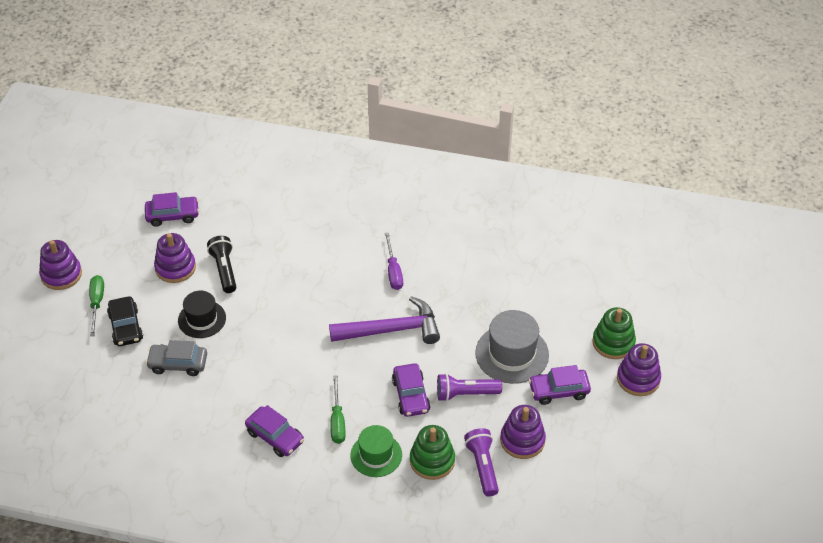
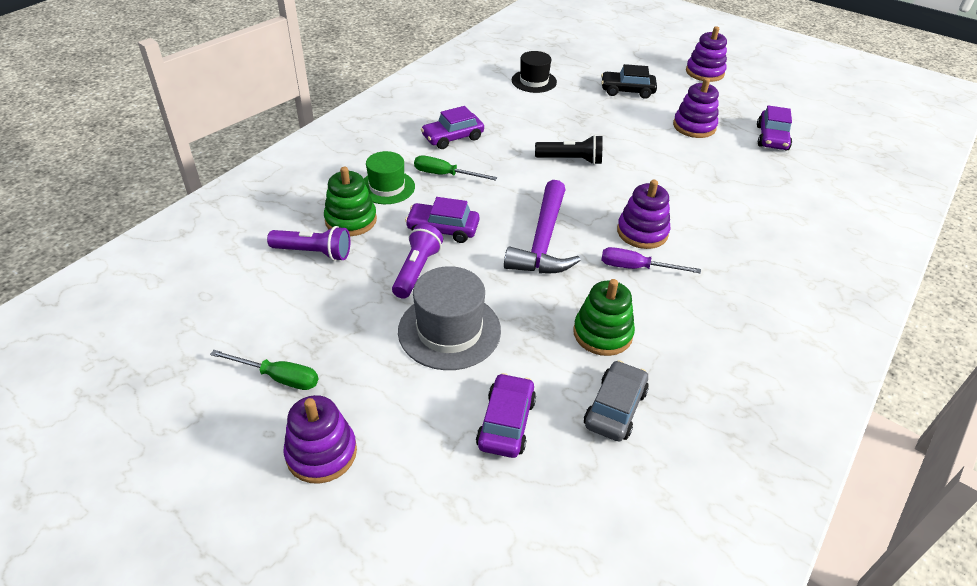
camera: 110 degrees right, 5 degrees down
(97, 303) = (662, 82): green screwdriver -> green screwdriver (278, 377)
(178, 364) = (569, 107): grey car -> grey car (615, 408)
(202, 319) = (618, 128): black hat -> black hat (534, 81)
(224, 270) = (681, 152): black flashlight -> black flashlight (571, 160)
(522, 440) = (320, 295): purple stacking toy -> purple stacking toy (642, 232)
(559, 391) = (363, 354): purple car -> purple car (506, 423)
(613, 342) = (402, 451): green stacking toy -> green stacking toy (602, 333)

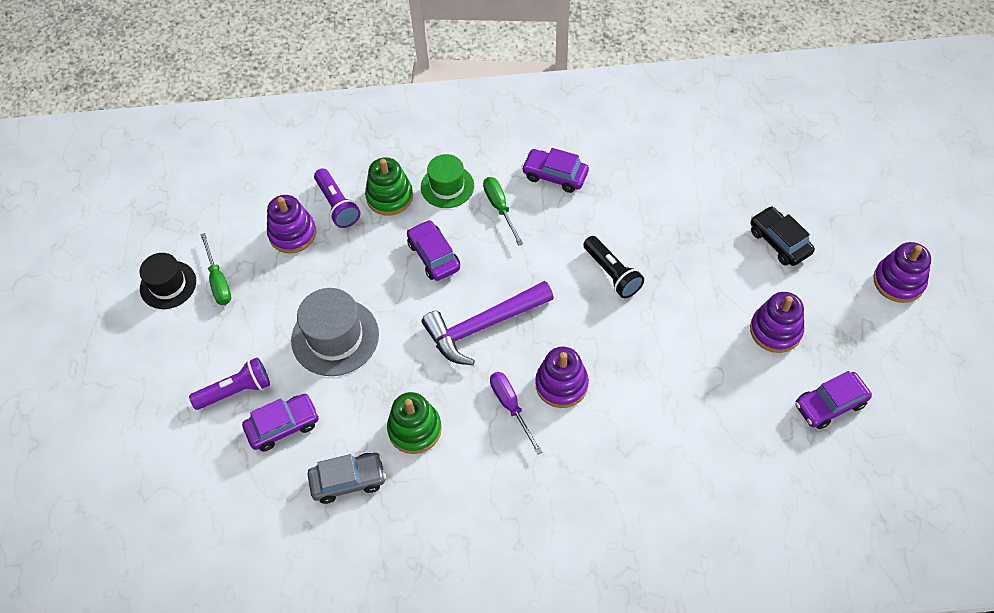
camera: 55 degrees right, 15 degrees up
(321, 453) = (184, 348): purple stacking toy -> purple stacking toy (292, 233)
(417, 270) = (375, 274): purple flashlight -> purple flashlight (236, 391)
(534, 81) = (709, 164): black hat -> black hat (168, 285)

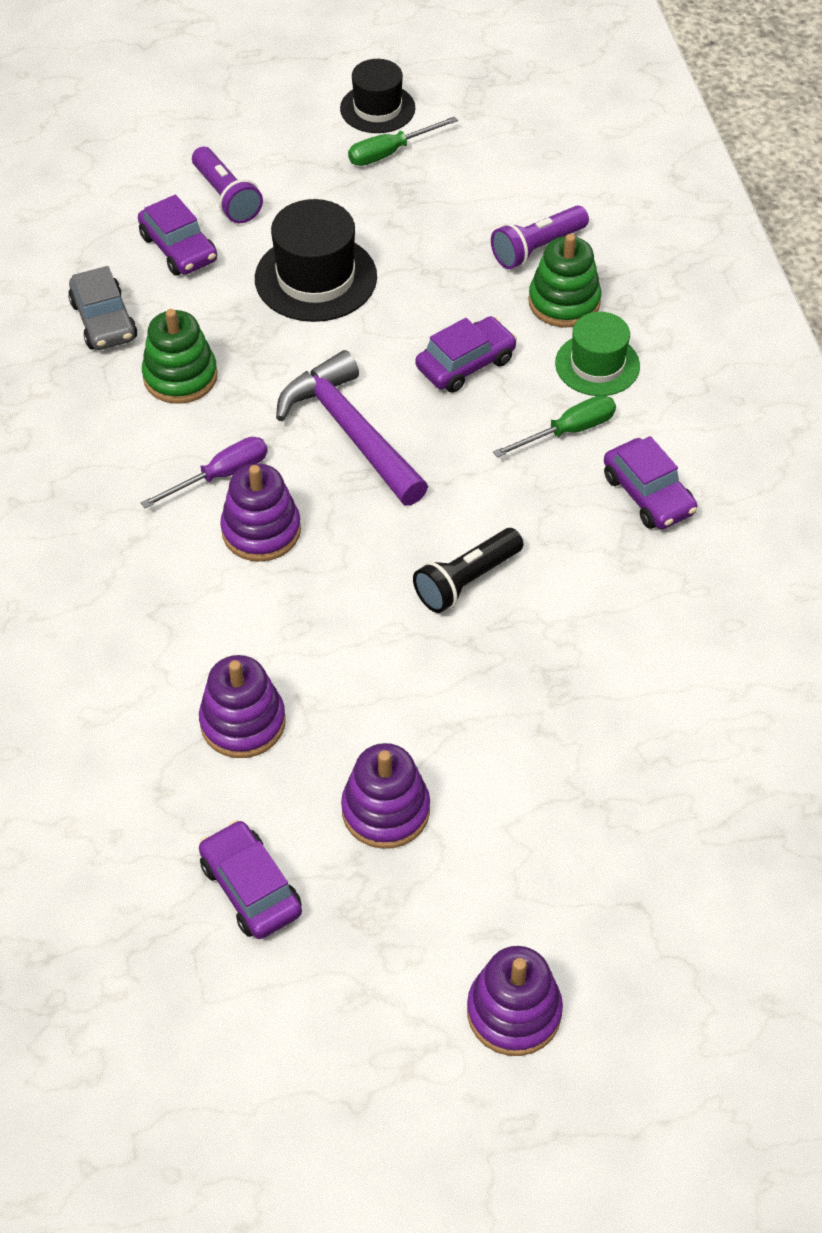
camera: 80 degrees right, 5 degrees down
(292, 233) = (479, 210): purple stacking toy -> purple stacking toy (243, 722)
(335, 337) = (315, 278): grey hat -> black hat
(555, 175) = (648, 494): purple car -> purple car turned 135 degrees clockwise
(779, 242) = (570, 818): black car -> none

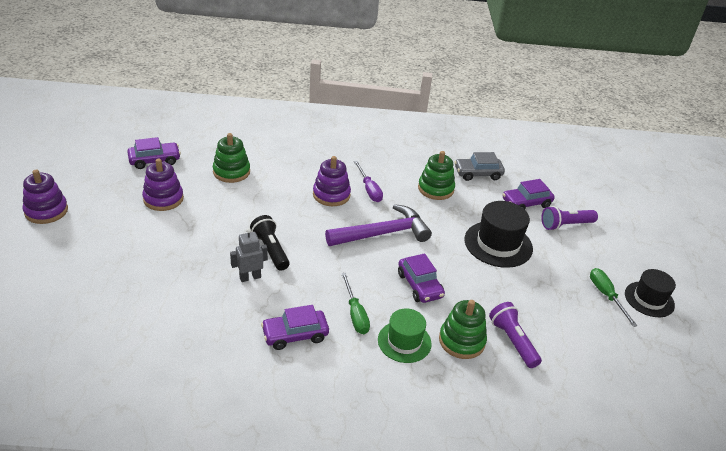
camera: 100 degrees right, 15 degrees down
(243, 722) = (231, 172): purple stacking toy -> green stacking toy
(549, 589) = (250, 277): none -> grey robot

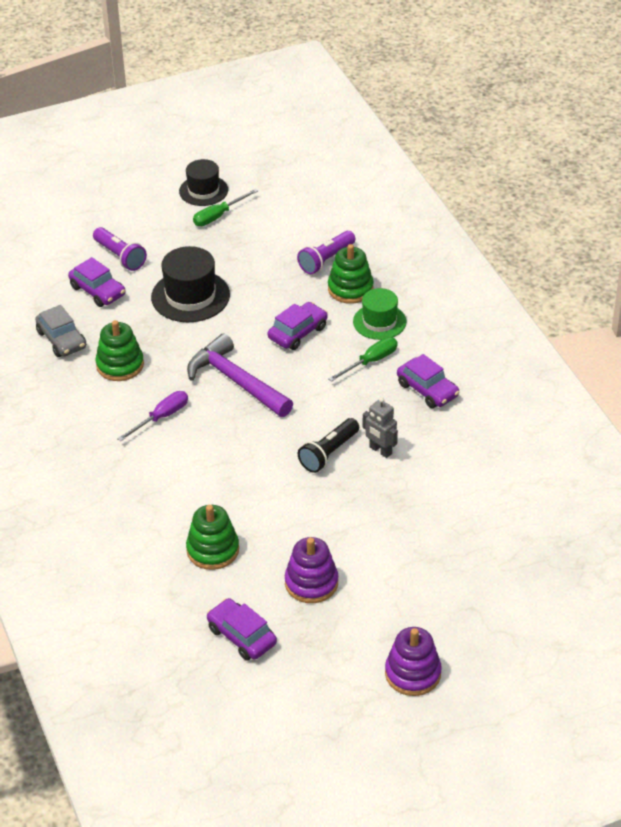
camera: 110 degrees left, 5 degrees up
(331, 195) = (195, 444): purple stacking toy -> none

